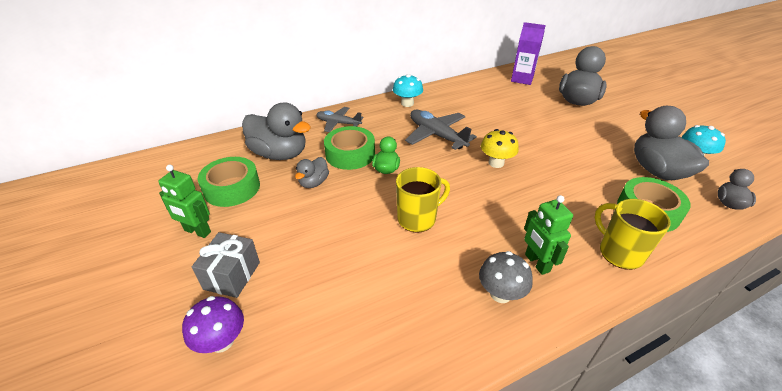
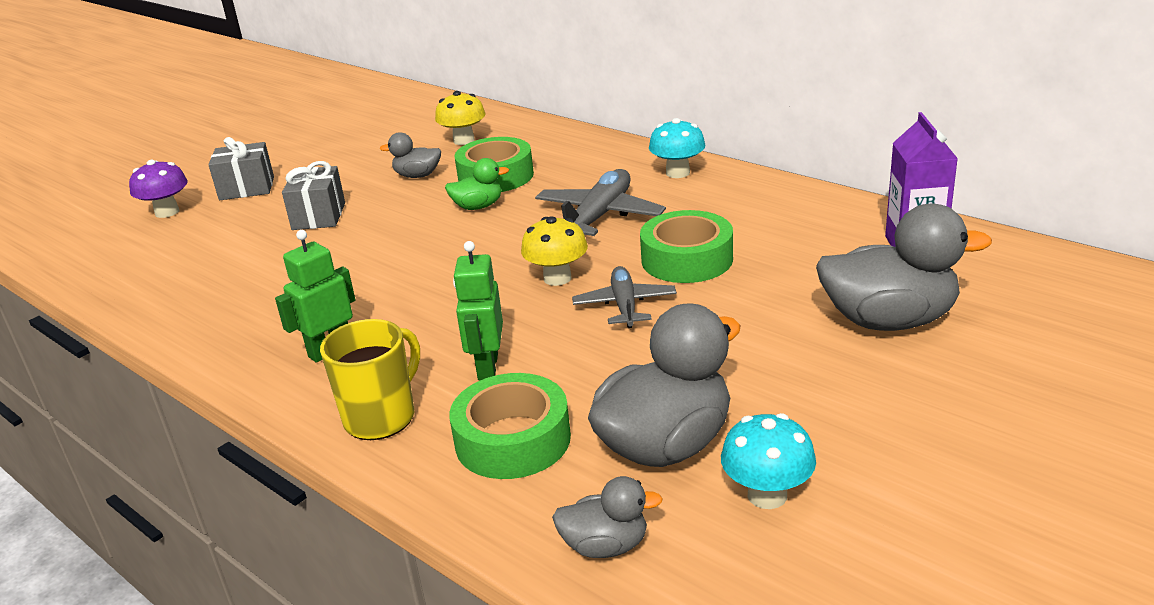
camera: 70 degrees right, 10 degrees down
(197, 231) = (302, 153): green robot -> green robot (487, 367)
(232, 188) = (380, 141): green tape -> green tape (687, 259)
(280, 154) = (464, 140): grey duck -> yellow mushroom
(332, 239) = (319, 216): none -> grey gift
(338, 123) = (567, 147): grey plane -> grey plane (624, 305)
(418, 219) = (381, 252): yellow mug -> none
(500, 294) = (265, 334): grey mushroom -> none

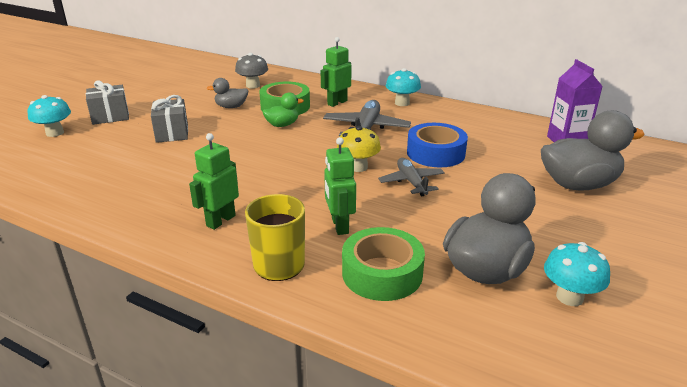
camera: 15 degrees left, 0 degrees up
(167, 212) = (55, 133): purple mushroom -> turquoise mushroom
(464, 140) = (253, 85): yellow mushroom -> grey mushroom
(576, 171) = (337, 103): none -> green robot
(605, 546) = (484, 341): grey duck -> none
(687, 259) = (435, 153): green tape -> blue tape

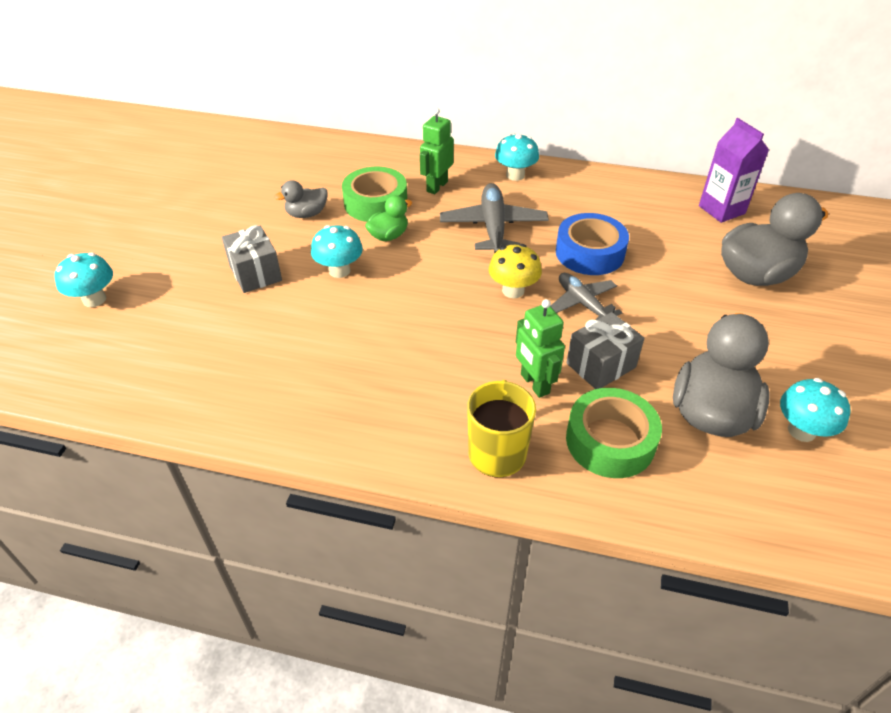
camera: 15 degrees left, 15 degrees up
(110, 116) = (153, 257): grey gift -> grey gift (601, 365)
(220, 220) = (396, 404): green robot -> none
(232, 139) = (339, 270): none -> turquoise mushroom
(253, 85) = (314, 171): grey mushroom -> none

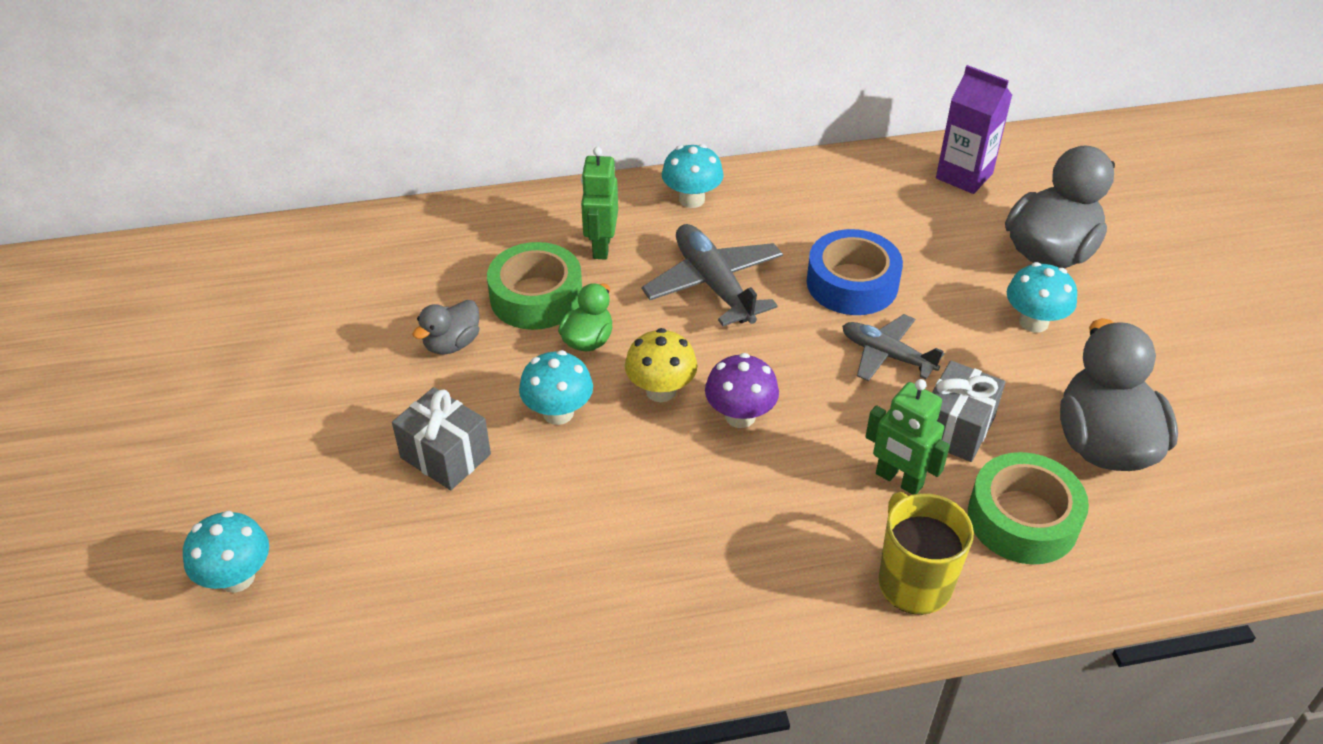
camera: 25 degrees left, 0 degrees up
(453, 309) = (740, 416): none -> purple mushroom
(513, 290) = (795, 366): yellow mushroom -> yellow mushroom (661, 391)
(801, 431) = (1200, 430): turquoise mushroom -> turquoise mushroom (1033, 322)

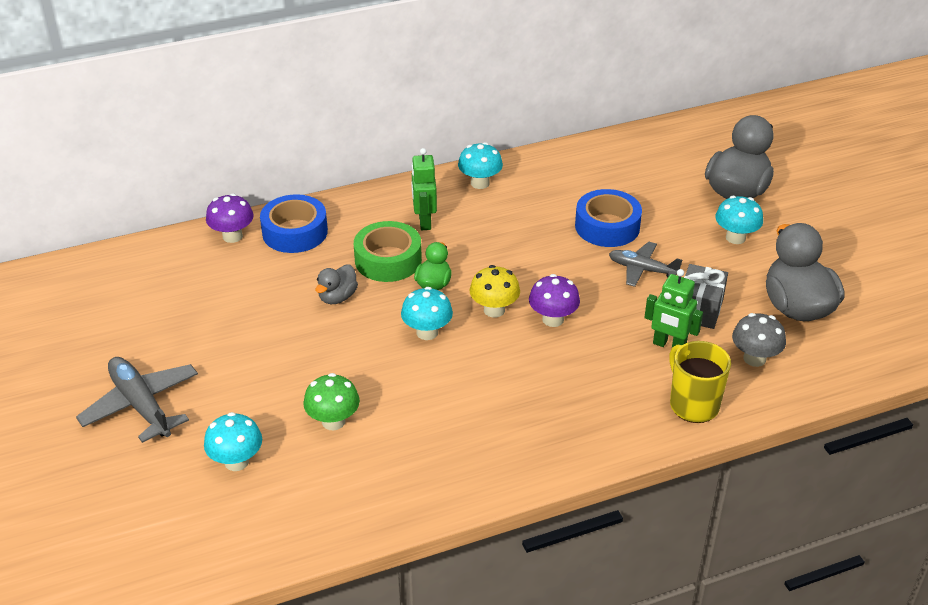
camera: 10 degrees left, 5 degrees down
(342, 238) = (232, 236): none -> purple mushroom
(388, 533) = (333, 421): none -> green mushroom
(425, 242) = (295, 232): none -> blue tape
(445, 456) = (357, 369): grey gift -> none
(713, 284) = (511, 238): grey plane -> grey plane (141, 405)
(964, 176) = (667, 147): purple carton -> none
(1022, 519) = (754, 358): green tape -> grey mushroom

